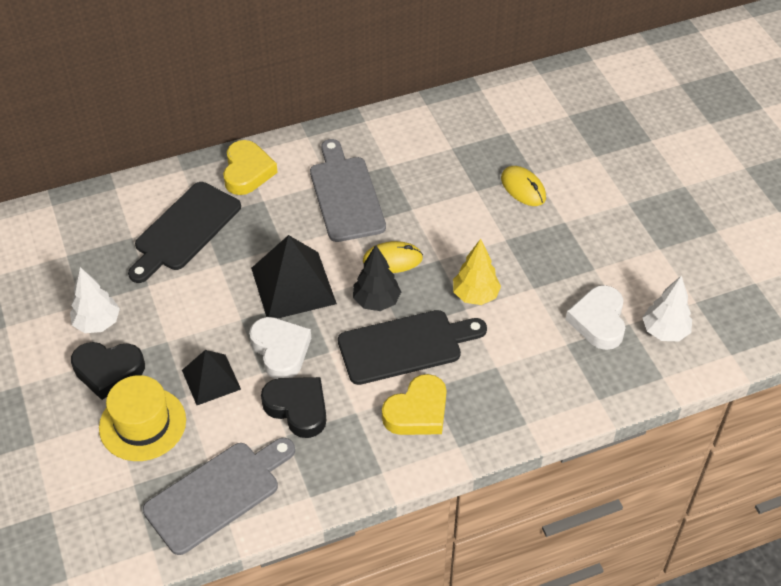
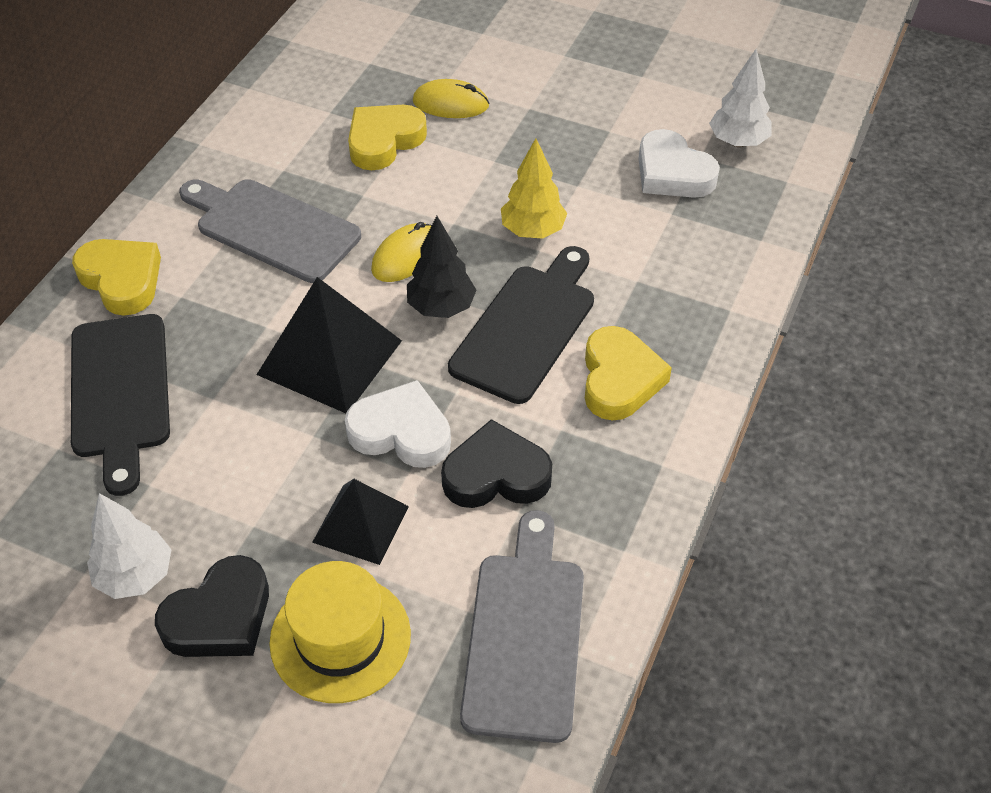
camera: 45 degrees left, 0 degrees up
(459, 185) = (384, 141): none -> yellow heart

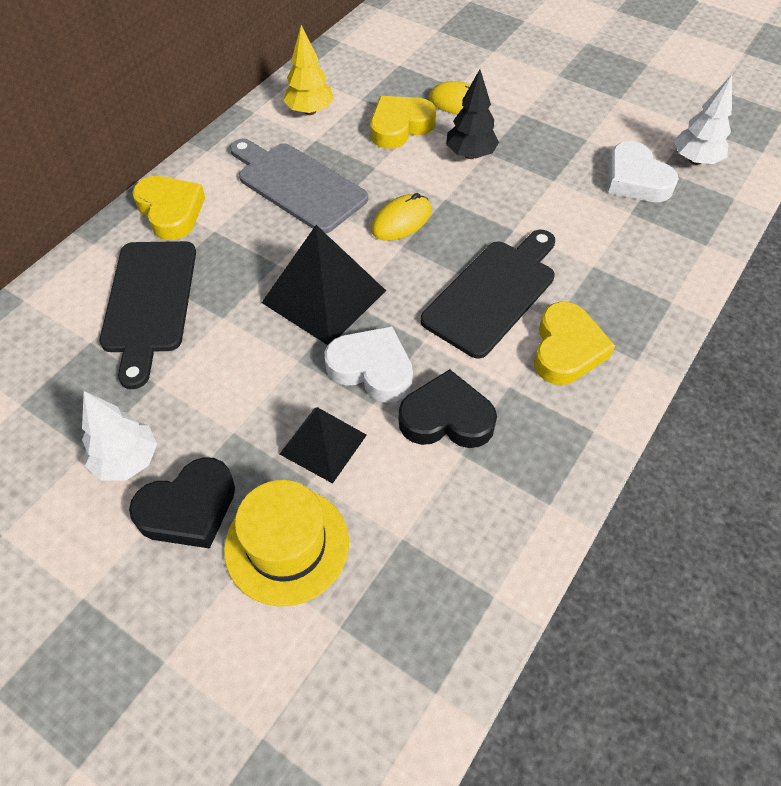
camera: 10 degrees right, 5 degrees up
(441, 307) = (423, 267): black tree -> black tree (470, 154)
(525, 635) = (449, 570): grey cutting board -> none
(533, 231) = (510, 213): yellow tree -> yellow tree (310, 111)

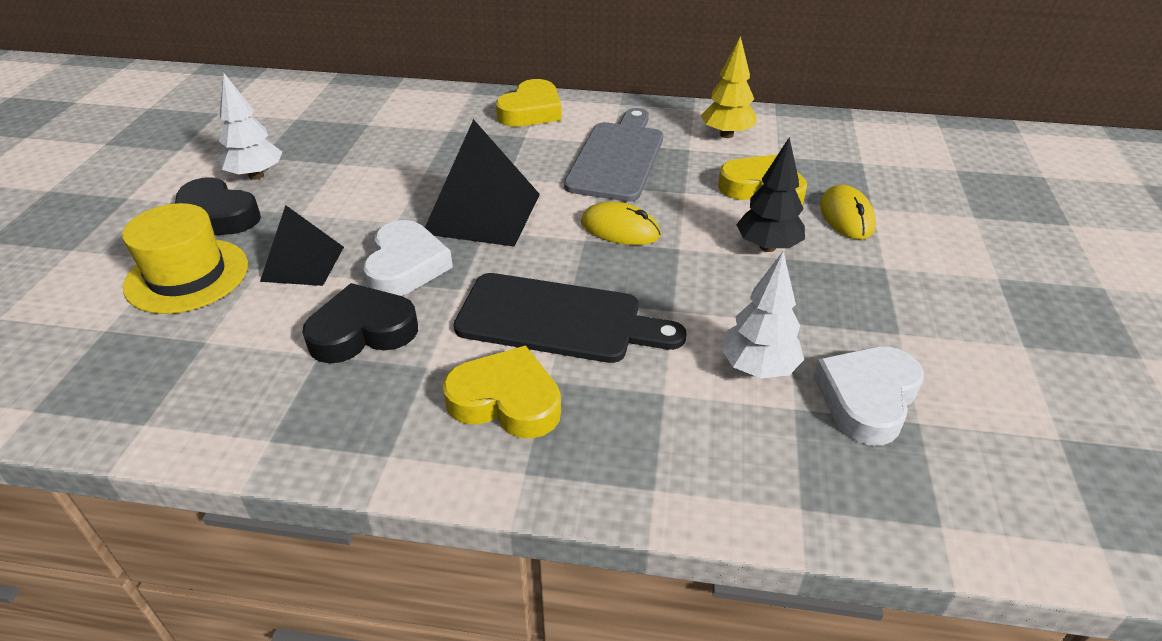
camera: 65 degrees right, 15 degrees down
(149, 302) = (422, 134): black cutting board -> none
(446, 418) = (362, 331): black heart -> black heart turned 90 degrees counterclockwise
(566, 349) = (506, 401): yellow heart -> yellow heart turned 150 degrees counterclockwise
(695, 160) = (979, 458): white tree -> white tree (758, 368)

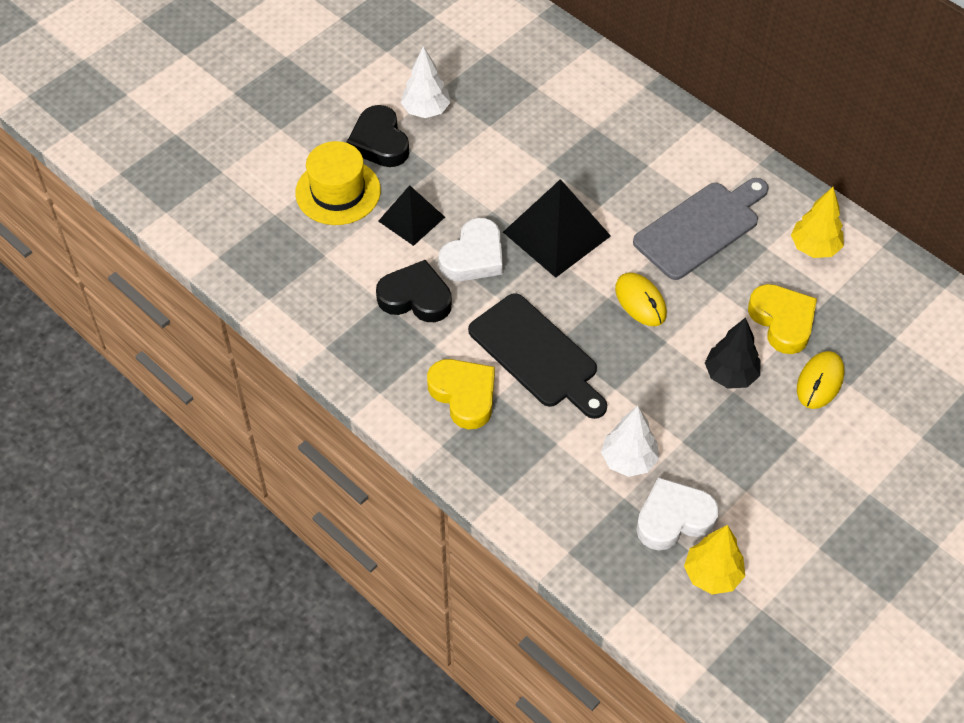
camera: 35 degrees right, 15 degrees up
(531, 111) = (676, 136): yellow heart -> none
(972, 433) = (712, 575): none -> yellow tree

